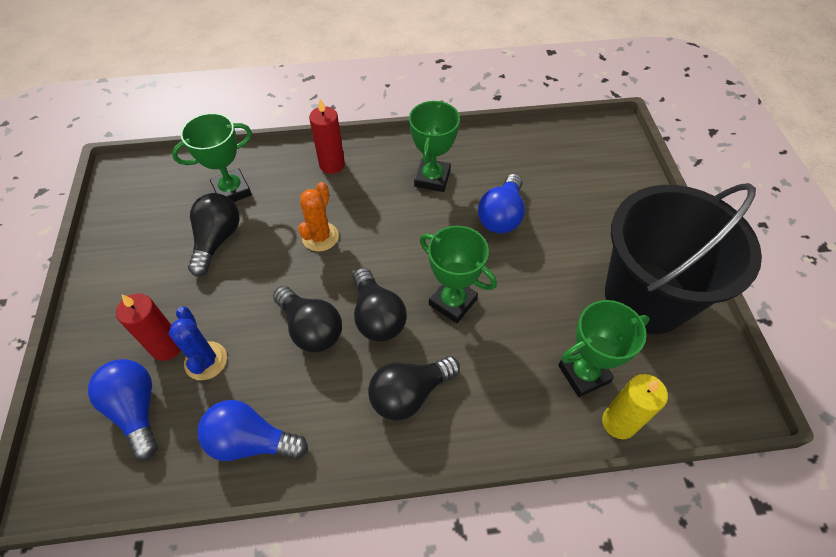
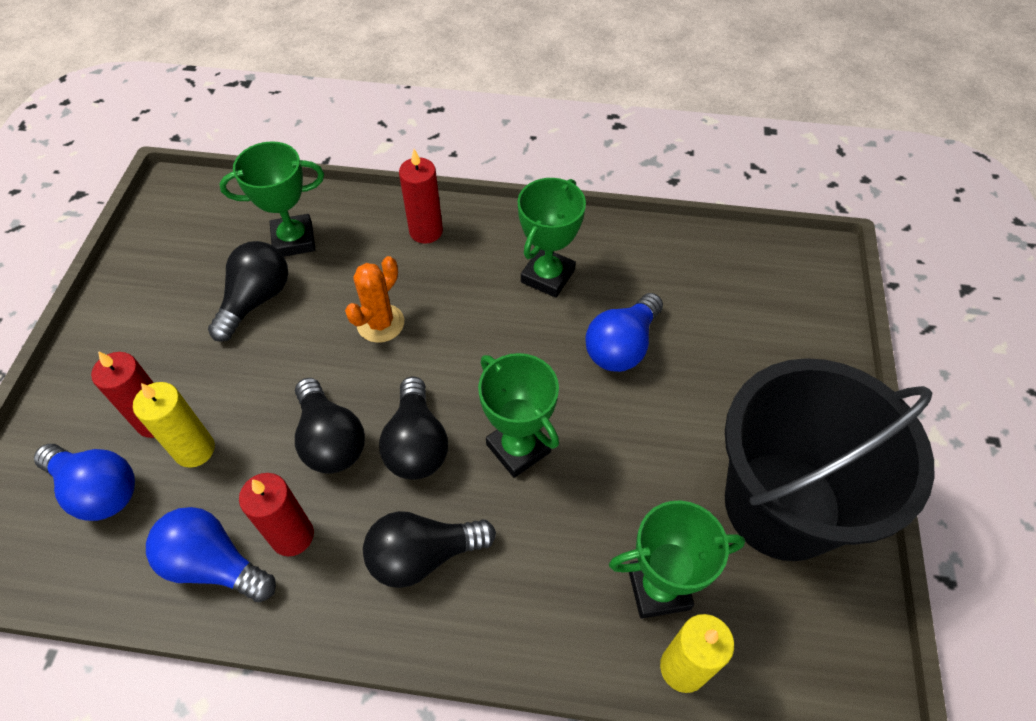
camera: 15 degrees right, 0 degrees up
(136, 410) = (98, 490): blue light bulb -> blue light bulb turned 135 degrees clockwise
(206, 361) = (194, 450): blue cactus -> yellow candle
(305, 405) = (292, 536): none -> red candle

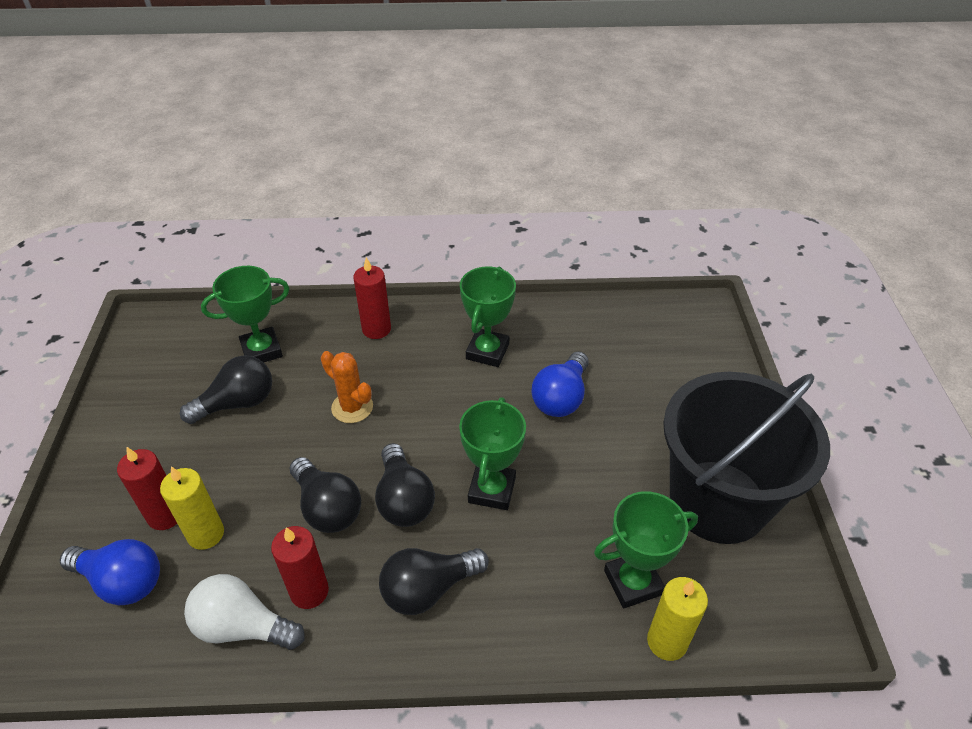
camera: 10 degrees left, 10 degrees down
(214, 564) = (243, 626): blue light bulb -> white light bulb
(256, 300) = (237, 403): black light bulb -> black light bulb turned 45 degrees clockwise
(380, 323) = (352, 407): orange cactus -> orange cactus turned 75 degrees counterclockwise
(518, 448) = (492, 490): green trophy -> green trophy turned 60 degrees clockwise

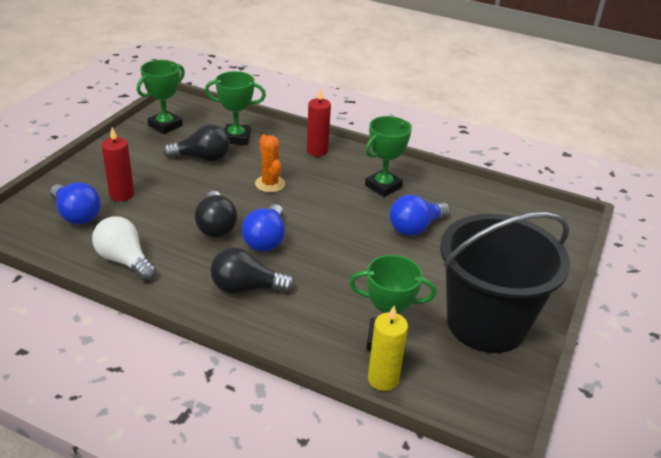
camera: 25 degrees right, 10 degrees down
(206, 534) = (137, 211): yellow candle -> none
(309, 591) = (174, 260): red candle -> none
(404, 499) = (266, 240): black light bulb -> blue light bulb
(492, 490) = (327, 256): green trophy -> green trophy (165, 125)

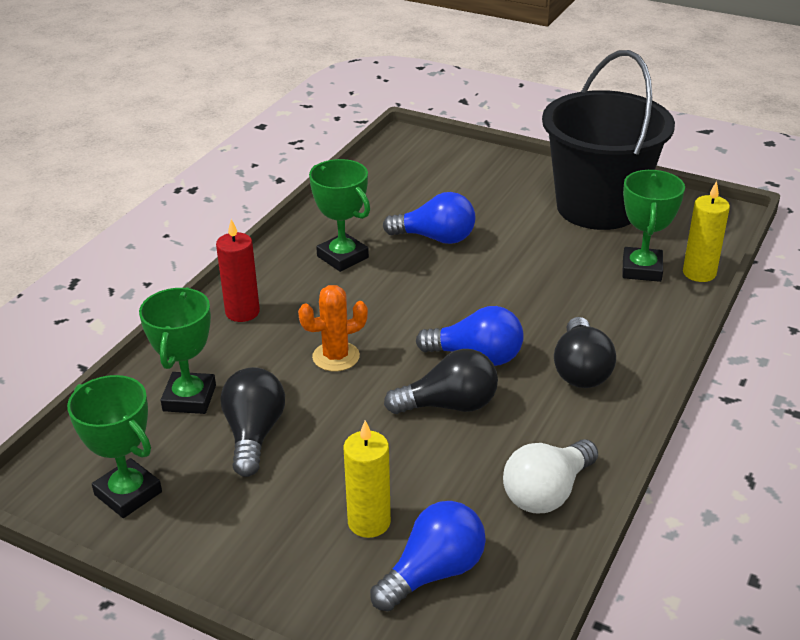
camera: 85 degrees left, 0 degrees up
(121, 194) = (369, 522): red candle -> yellow candle
(415, 228) = (435, 238): blue light bulb -> blue light bulb turned 45 degrees counterclockwise

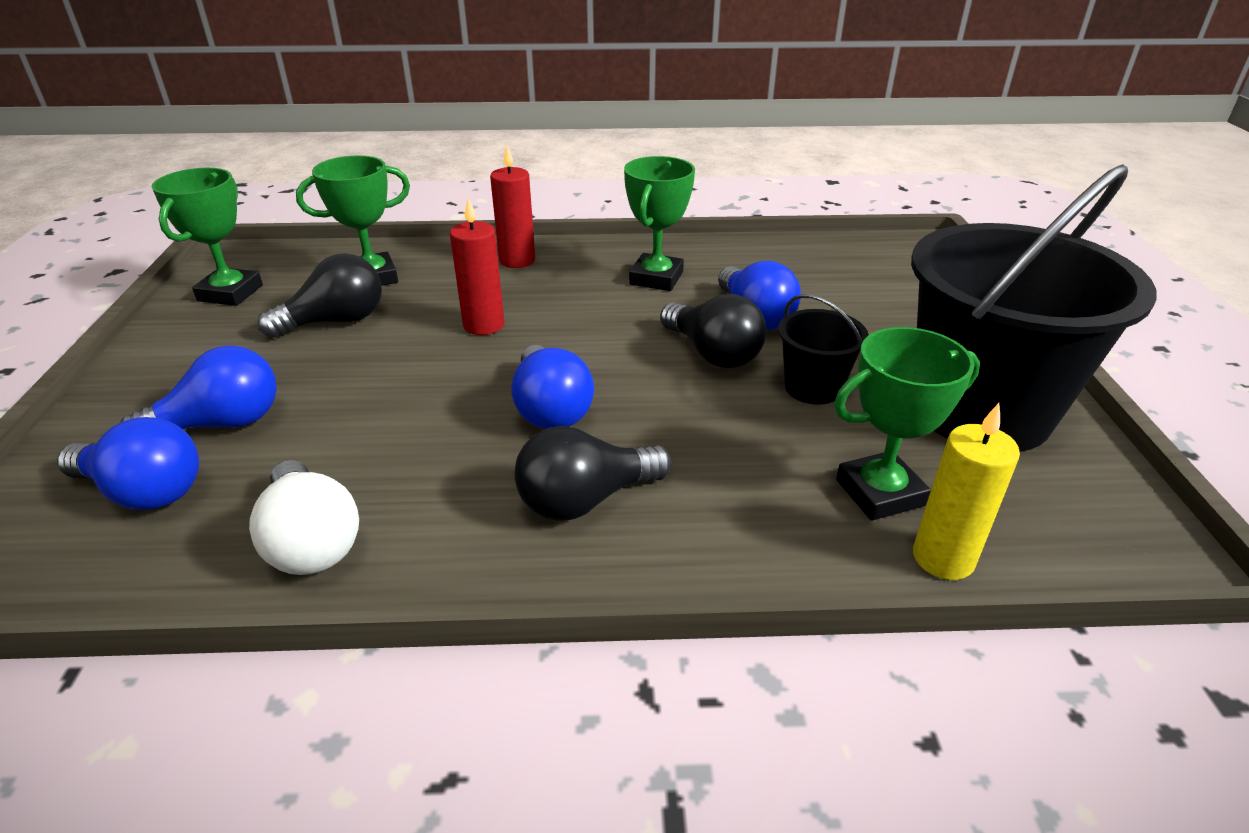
camera: 60 degrees right, 0 degrees up
(336, 357) = (484, 325): orange cactus -> red candle
(369, 522) = (221, 424): yellow candle -> blue light bulb
(449, 405) = (445, 417): black light bulb -> black light bulb (713, 354)
(534, 250) = (813, 388): none -> black bucket
(547, 492) = (311, 541): white light bulb -> white light bulb turned 135 degrees counterclockwise

